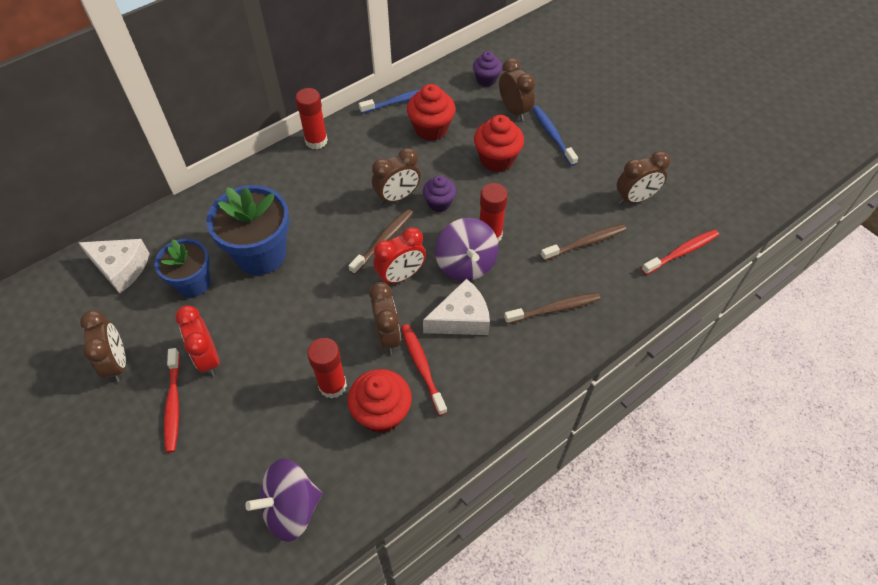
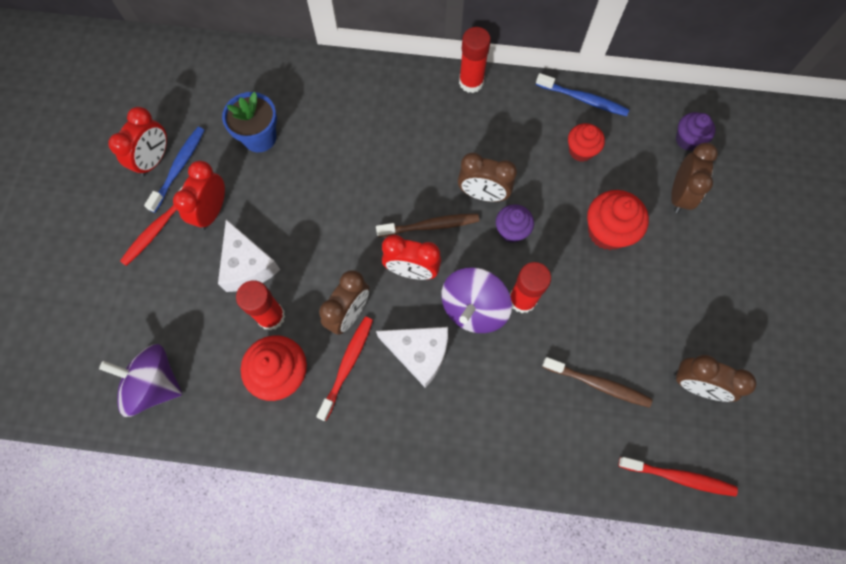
camera: 45 degrees right, 15 degrees up
(117, 363) = (154, 160): brown clock -> red clock
(121, 268) = (225, 80): white cheese -> white cheese (247, 265)
(261, 254) = (328, 154): blue flower pot -> none
(431, 129) = (581, 151): red cupcake -> red cupcake, size x0.65
(552, 135) = (688, 251): blue toothbrush -> blue toothbrush (179, 168)
(554, 309) = (503, 418): brown toothbrush -> none

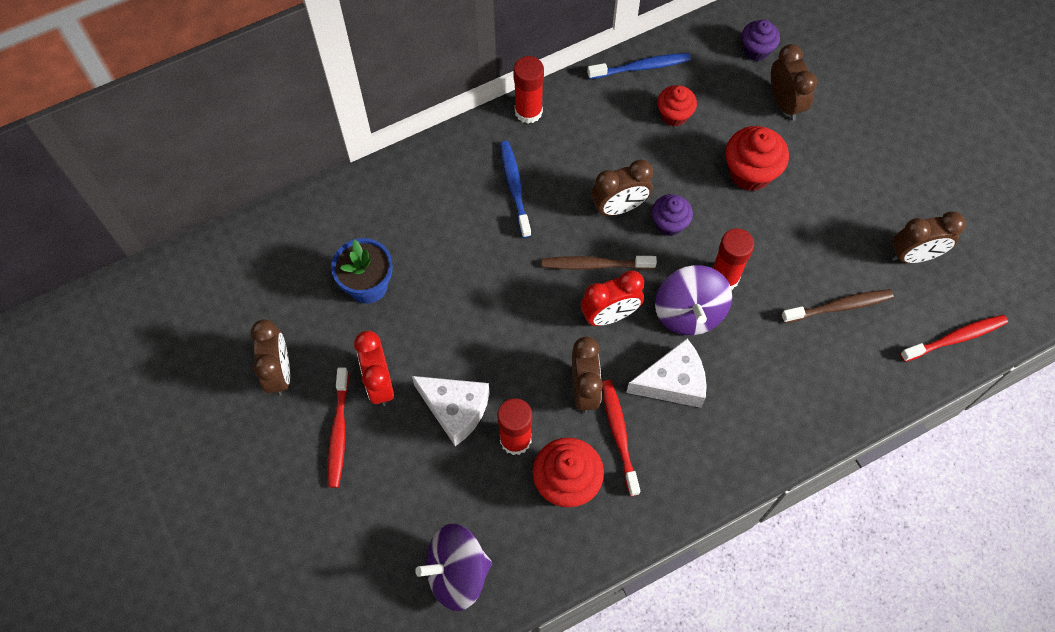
camera: 35 degrees left, 5 degrees down
(154, 160) = (279, 372): red clock -> brown clock
(179, 168) = (311, 364): blue toothbrush -> blue toothbrush (514, 187)
(430, 226) = (595, 265): brown toothbrush -> brown toothbrush turned 135 degrees counterclockwise

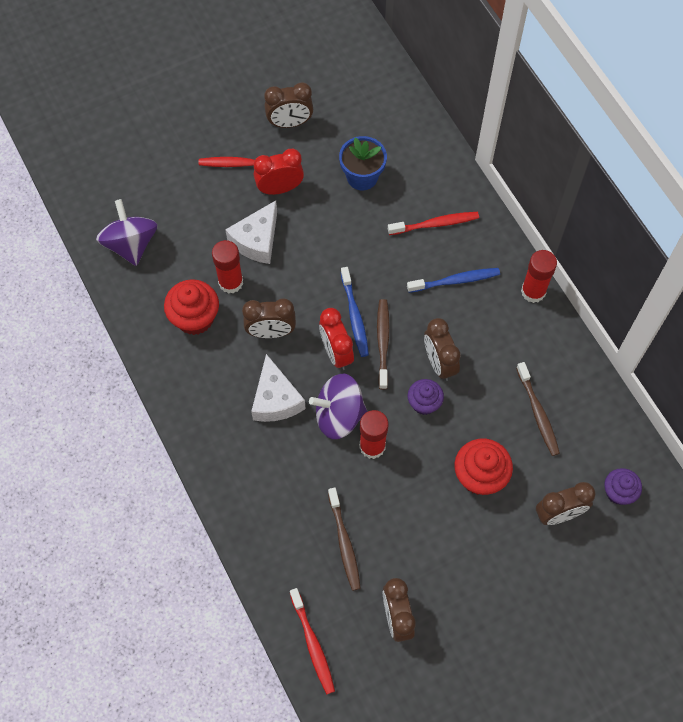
camera: 90 degrees right, 0 degrees up
(619, 435) = (232, 357): red toothbrush -> red toothbrush (435, 224)
(641, 67) = (589, 386): blue toothbrush -> blue toothbrush (354, 316)
(674, 115) = (538, 413): red cupcake -> brown toothbrush

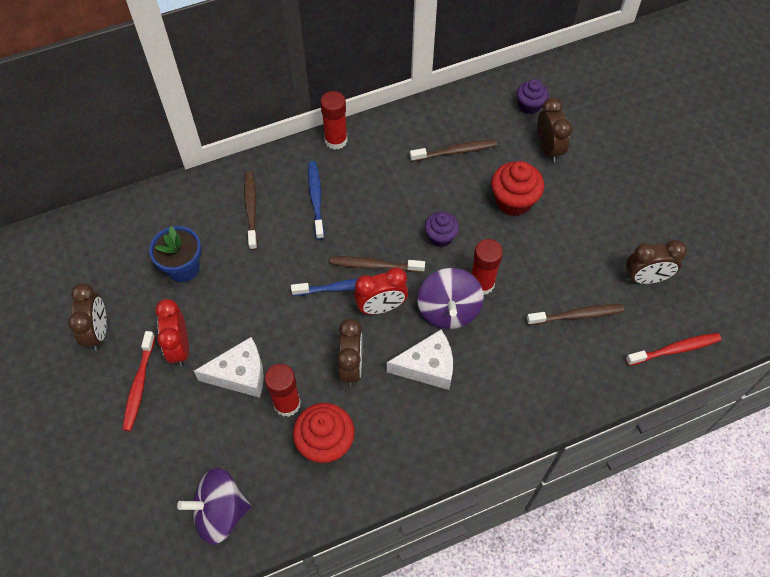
camera: 85 degrees left, 5 degrees down
(257, 240) = (240, 374): white cheese -> white cheese turned 45 degrees counterclockwise
(435, 224) = (251, 209): red toothbrush -> brown toothbrush
(439, 363) = (400, 221): brown clock -> none

